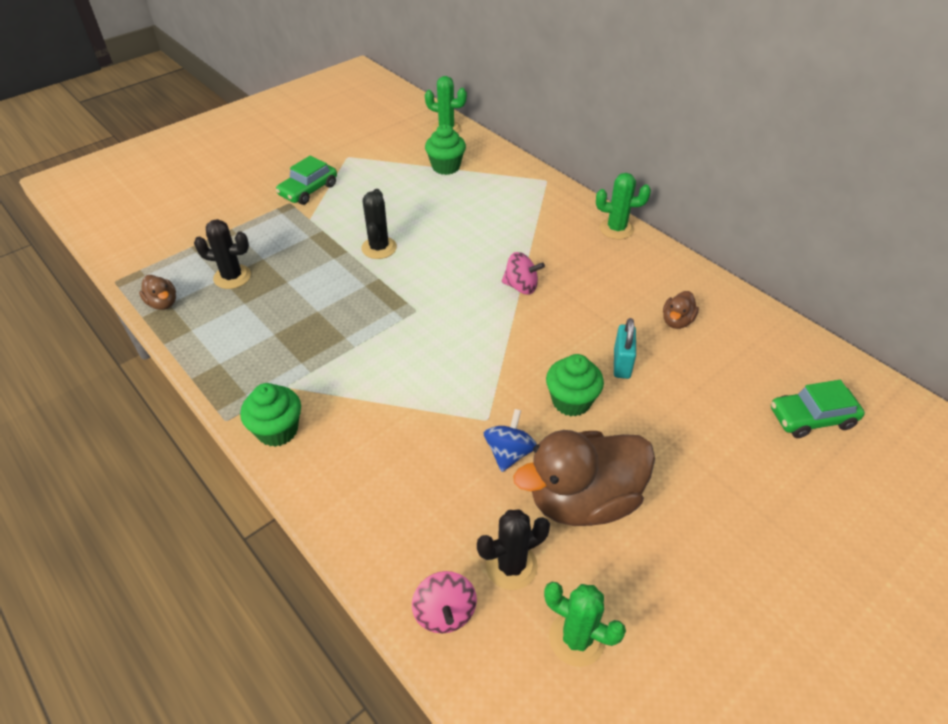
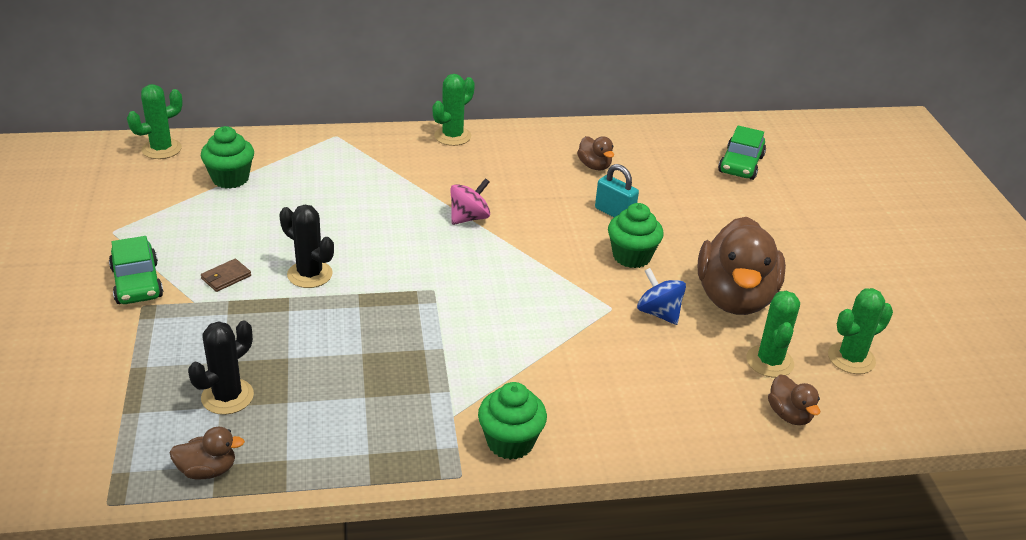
camera: 60 degrees left, 10 degrees down
(344, 218) = (226, 277): none -> brown wallet
(445, 612) = (789, 415): pink spinning top -> brown duck
(511, 566) = (769, 361): black cactus -> green cactus

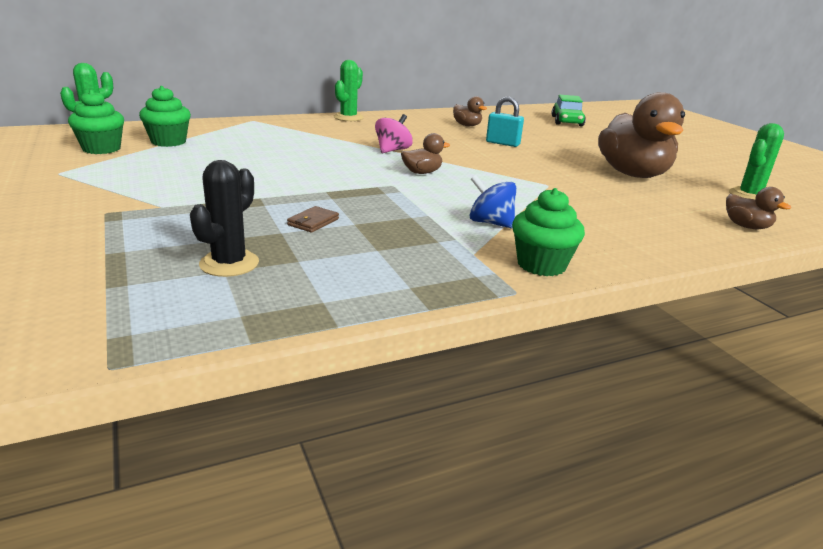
camera: 15 degrees left, 10 degrees down
(137, 283) = (94, 200): green car -> none
(207, 470) = (233, 321): brown duck -> brown duck (422, 172)
(226, 277) = (190, 191): brown wallet -> brown wallet (313, 222)
(310, 274) = (272, 184): black cactus -> none
(631, 256) = (536, 161): green cupcake -> green cupcake (101, 149)
(658, 313) = (586, 185): blue spinning top -> blue spinning top (490, 223)
(769, 361) = (696, 201): green cactus -> none

